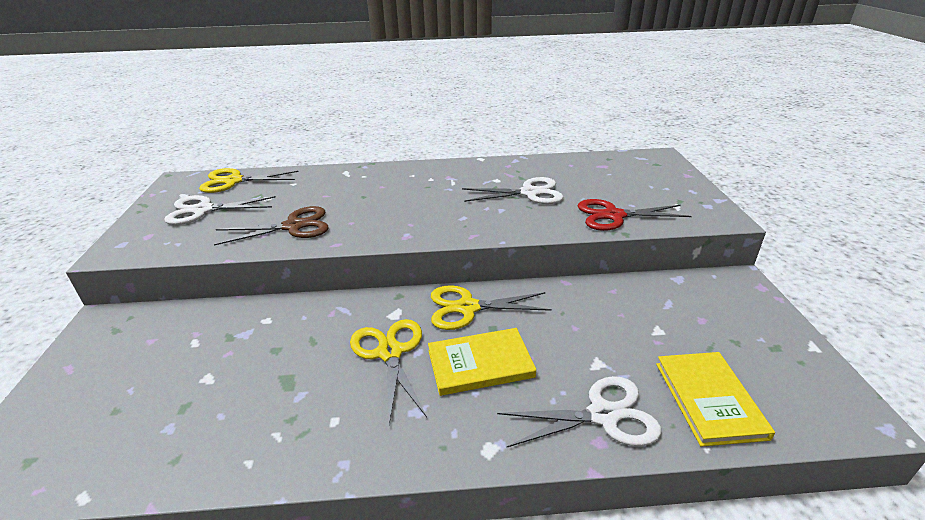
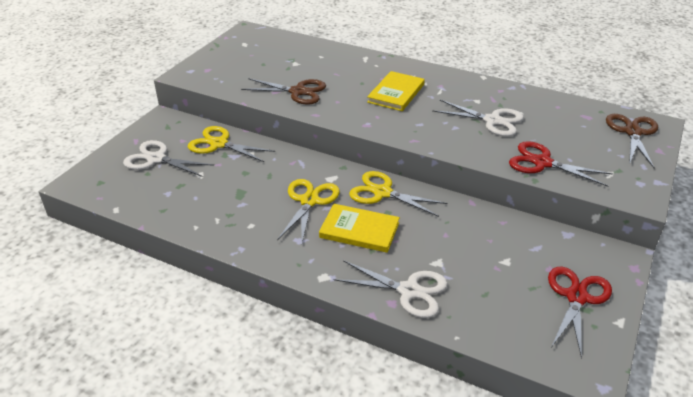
camera: 30 degrees right, 5 degrees up
(203, 210) = (250, 60): white scissors -> white scissors (156, 159)
(234, 181) = (282, 42): yellow scissors -> yellow scissors (219, 144)
(651, 167) = (633, 132): none -> brown scissors
(709, 399) = (492, 315): yellow book -> yellow book (396, 93)
(754, 339) = (576, 297): none -> red scissors

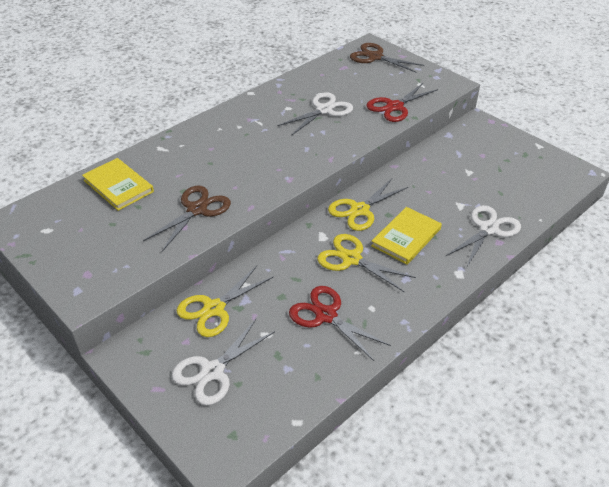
camera: 70 degrees left, 5 degrees up
(396, 93) = (245, 147): yellow book -> yellow book (118, 186)
(576, 297) = (513, 154): red scissors -> red scissors (326, 315)

